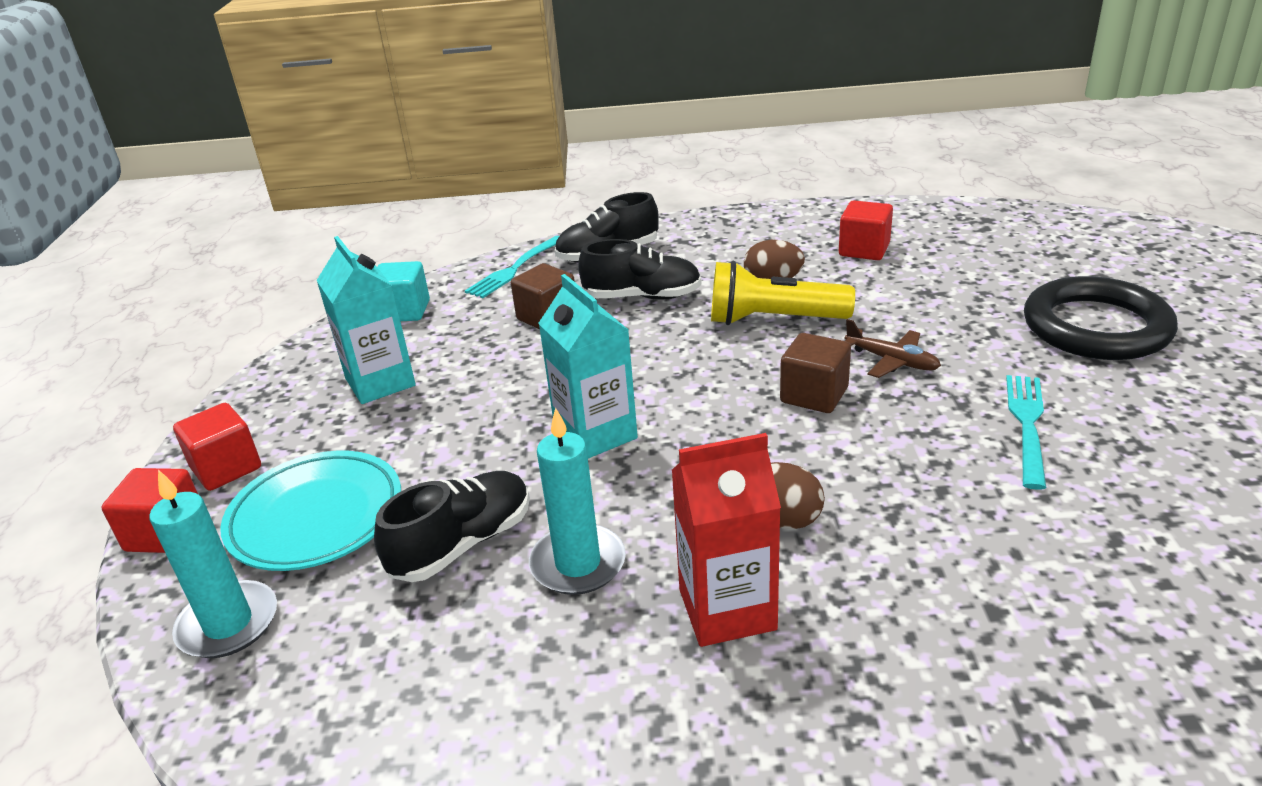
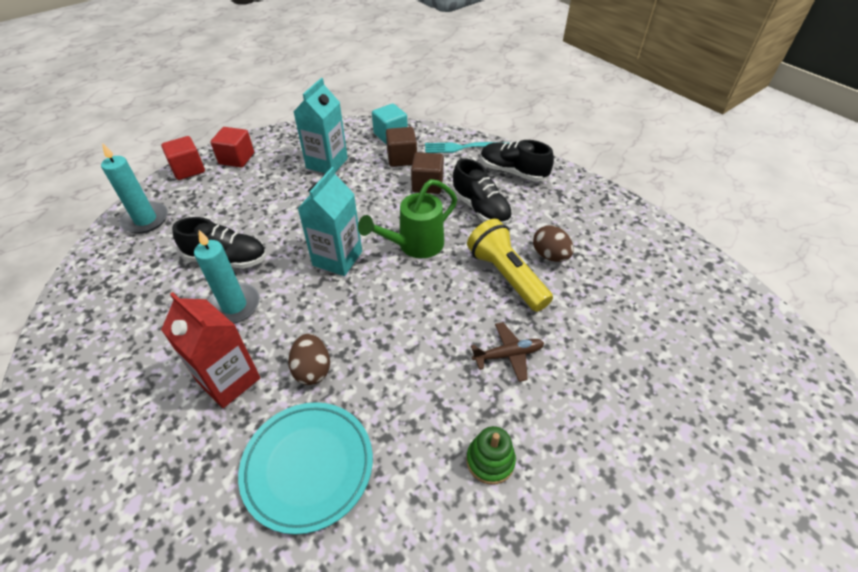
camera: 50 degrees right, 15 degrees up
(316, 517) = (220, 203): turquoise plate -> turquoise plate (308, 467)
(647, 364) = (415, 245): none -> green watering can
(814, 395) = (440, 332): brown cube -> brown cube (402, 158)
(864, 250) = (637, 281): red cube -> none
(892, 361) = (508, 355): brown plane -> brown plane turned 105 degrees counterclockwise
(1027, 425) = (490, 460): turquoise fork -> green stacking toy
(1096, 327) = (661, 463): black ring -> none

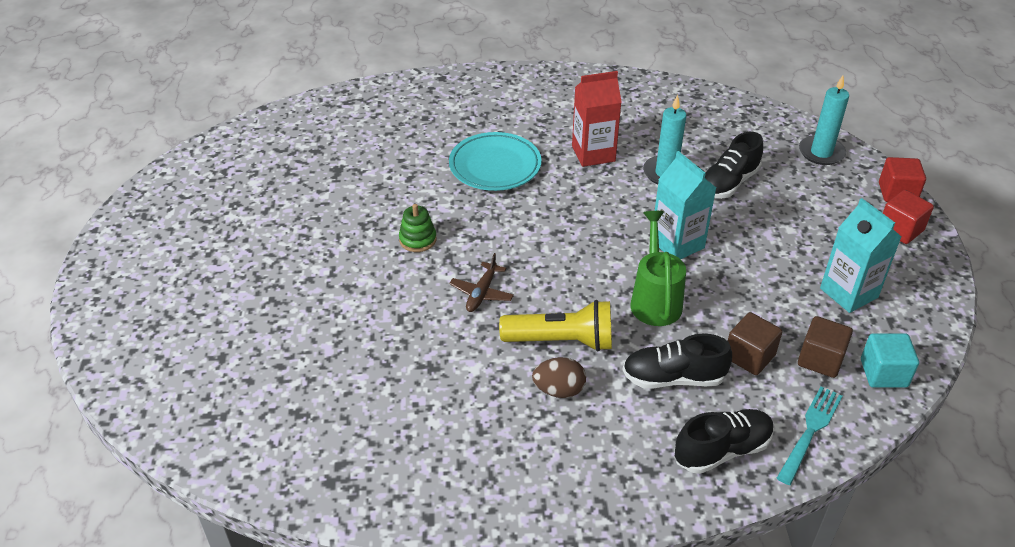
camera: 125 degrees right, 5 degrees down
(312, 370) = (566, 191): brown egg -> none

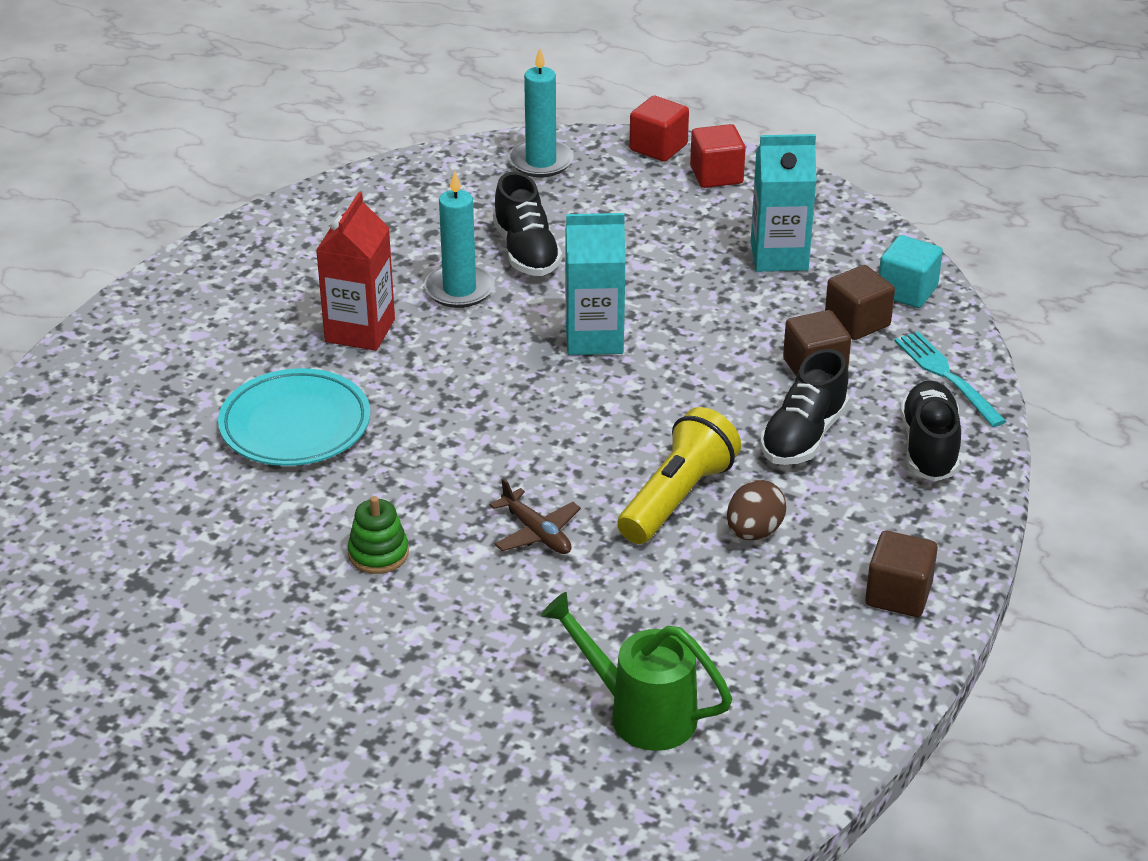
camera: 60 degrees left, 5 degrees down
(554, 490) = (898, 594): none -> brown cube
(655, 300) = (672, 396): green watering can -> green watering can (641, 713)

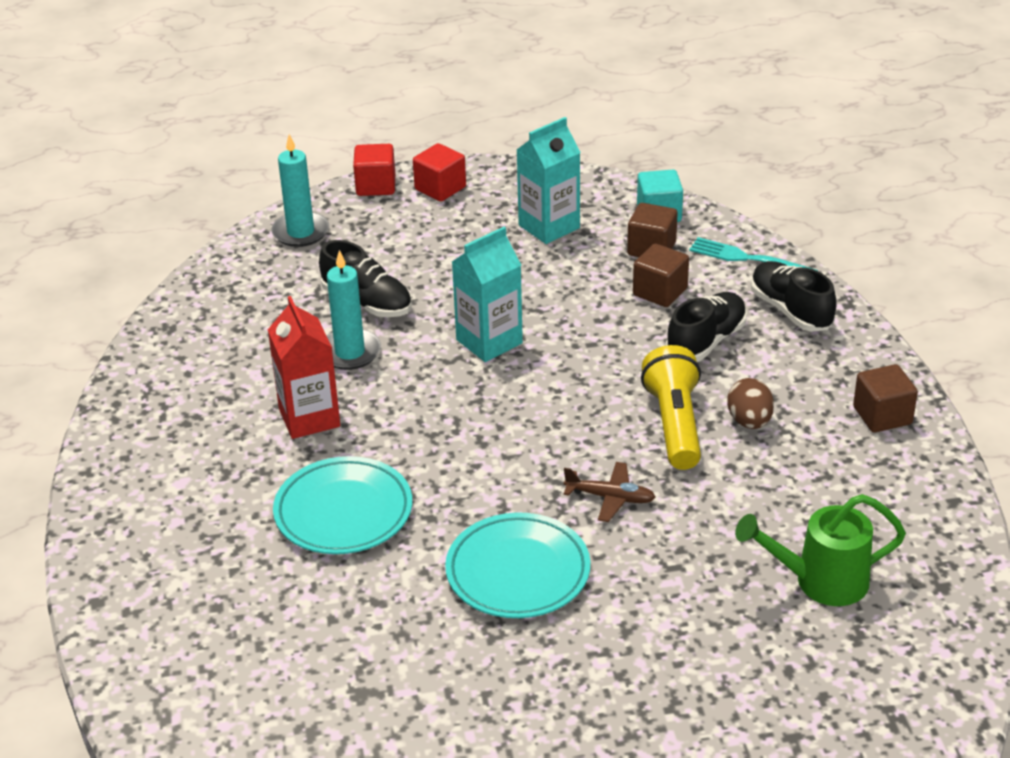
camera: 35 degrees left, 0 degrees up
(378, 553) = (518, 572): green stacking toy -> turquoise plate
(803, 436) = (706, 342): black shoe -> black shoe turned 135 degrees counterclockwise

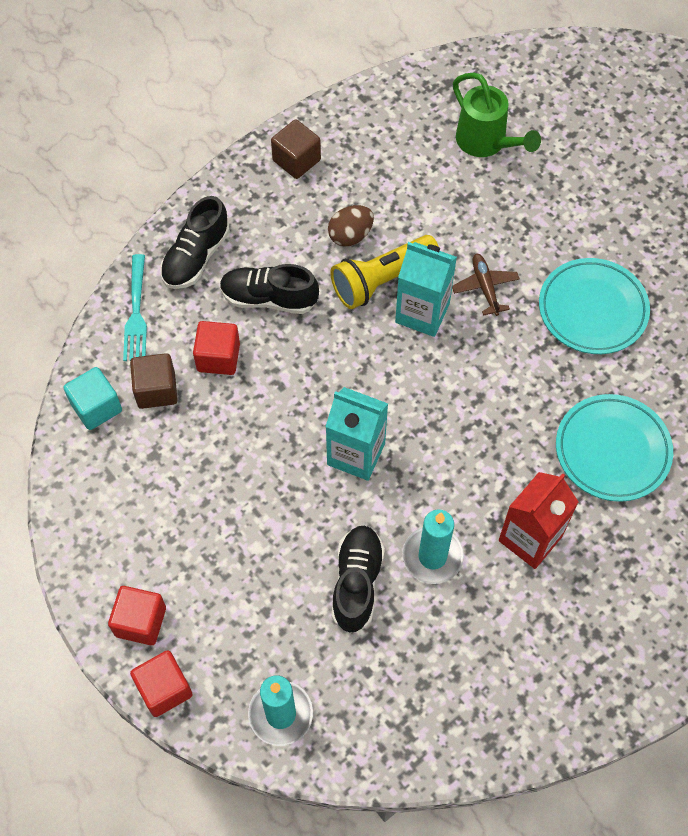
camera: 120 degrees left, 25 degrees up
(549, 227) = (161, 489): turquoise carton -> turquoise carton (422, 313)
(660, 292) = (218, 357): brown cube -> red cube

